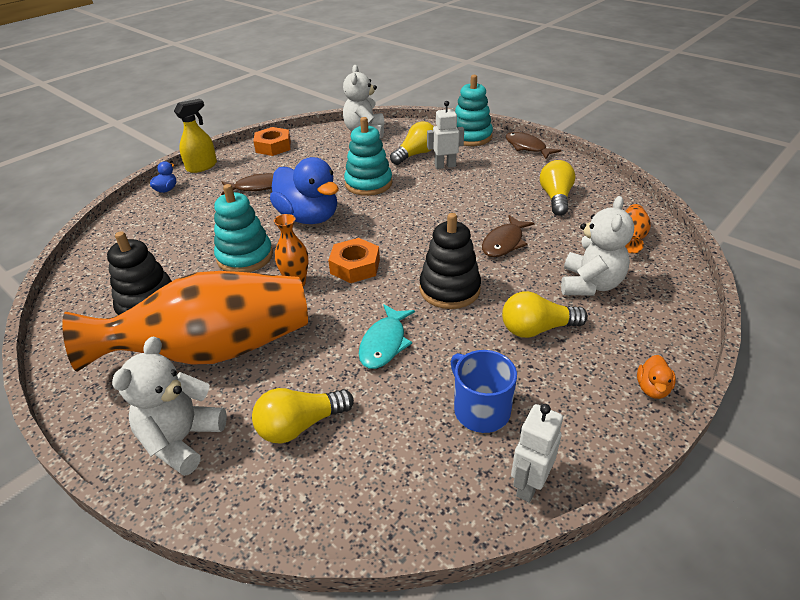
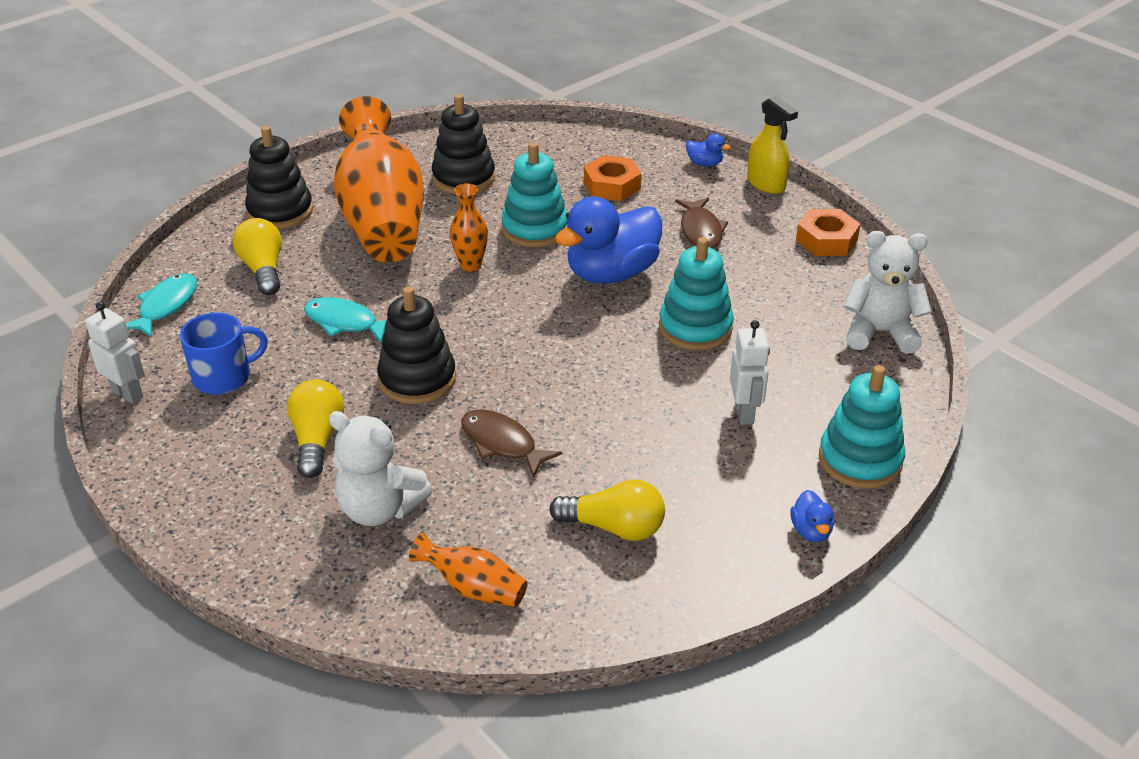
camera: 95 degrees right, 0 degrees up
(182, 440) = (280, 211): white teddy bear -> black stacking toy
(355, 266) = (489, 308): orange nut -> orange nut (612, 185)
(373, 500) = (166, 306): none -> turquoise fish
(416, 154) = (790, 384): yellow light bulb -> none
(527, 147) = (811, 531): brown fish -> blue duck
(652, 388) = (184, 511): orange duck -> none

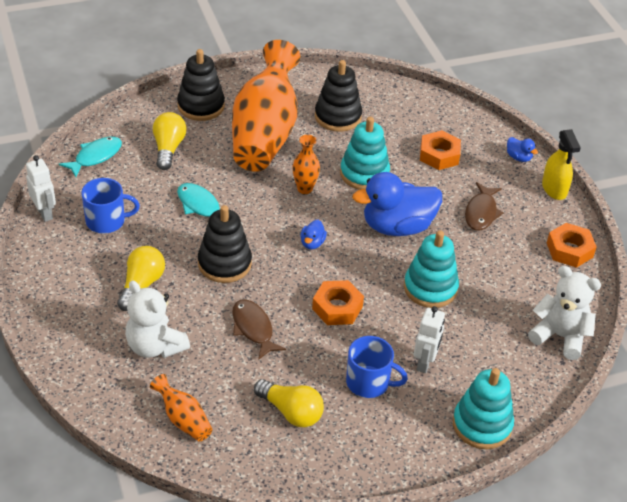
camera: 20 degrees right, 5 degrees up
(595, 385) = (337, 307): none -> orange nut
(691, 458) = (369, 382): none -> blue mug
(811, 531) = (416, 461): blue duck -> blue duck (312, 243)

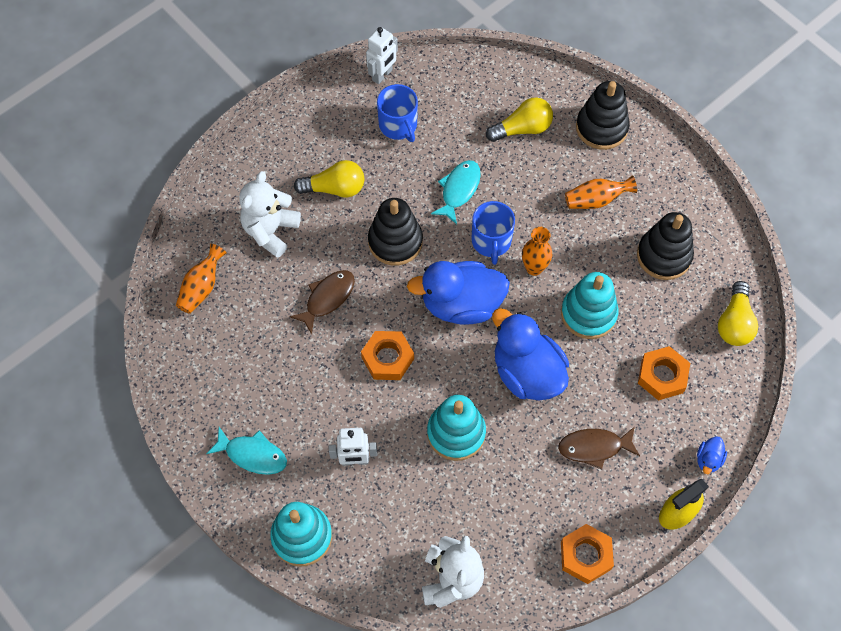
camera: 70 degrees right, 20 degrees up
(95, 157) = (476, 77): turquoise fish -> turquoise fish (252, 455)
(265, 133) = (596, 200): orange vase -> orange vase, size x0.41
(291, 412) = (246, 367): yellow light bulb -> yellow light bulb (734, 323)
(312, 243) = (461, 304): blue duck -> blue duck, size x2.40
(369, 382) = (308, 419): blue mug -> blue mug (491, 241)

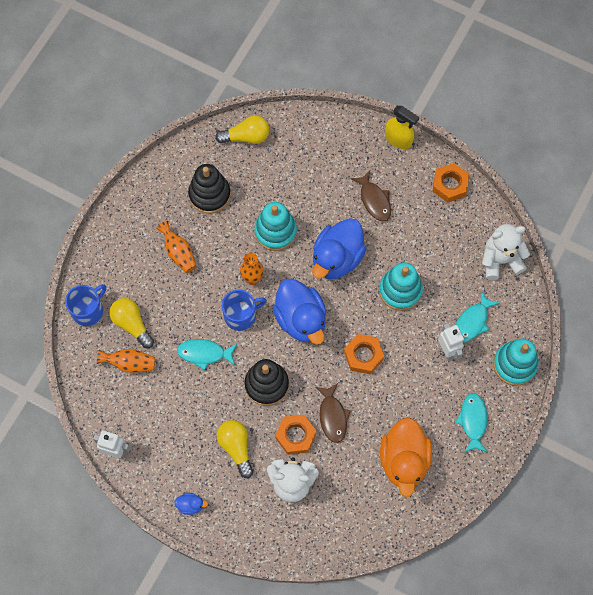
camera: 110 degrees left, 5 degrees up
(202, 287) = (359, 515): orange vase -> orange vase (130, 363)
(241, 357) = (404, 460): none -> orange duck
(327, 298) = (332, 416): brown fish -> brown fish turned 120 degrees counterclockwise
(380, 506) = (472, 322): none -> turquoise fish
(398, 125) = (160, 420): blue mug -> blue mug (88, 310)
(601, 128) = (111, 267): black stacking toy -> none
(662, 376) = (305, 172): orange nut -> orange nut (295, 436)
(708, 459) = (354, 129): blue duck -> blue duck (191, 505)

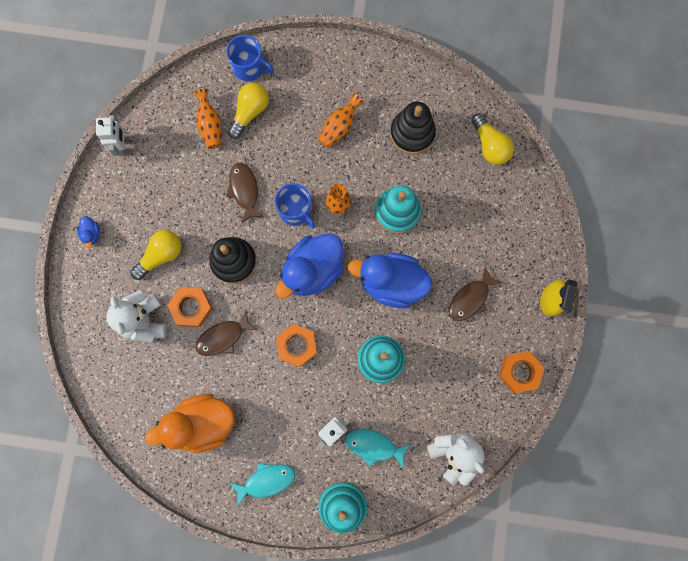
camera: 70 degrees right, 10 degrees up
(204, 353) = (244, 190): turquoise fish -> brown fish

